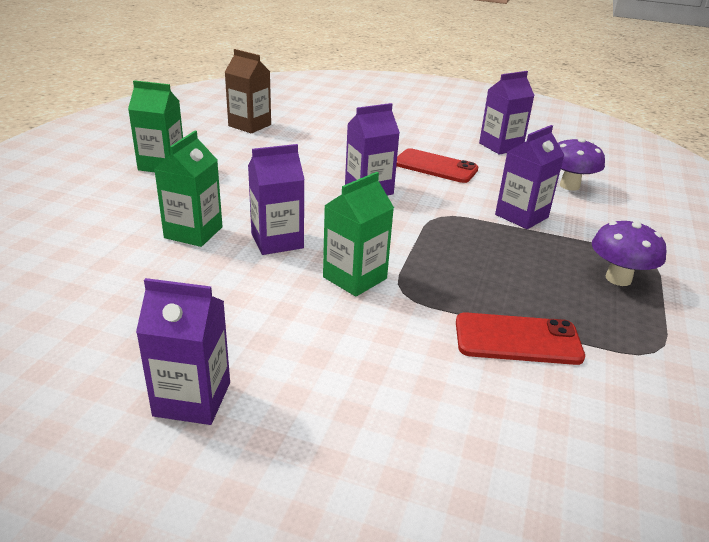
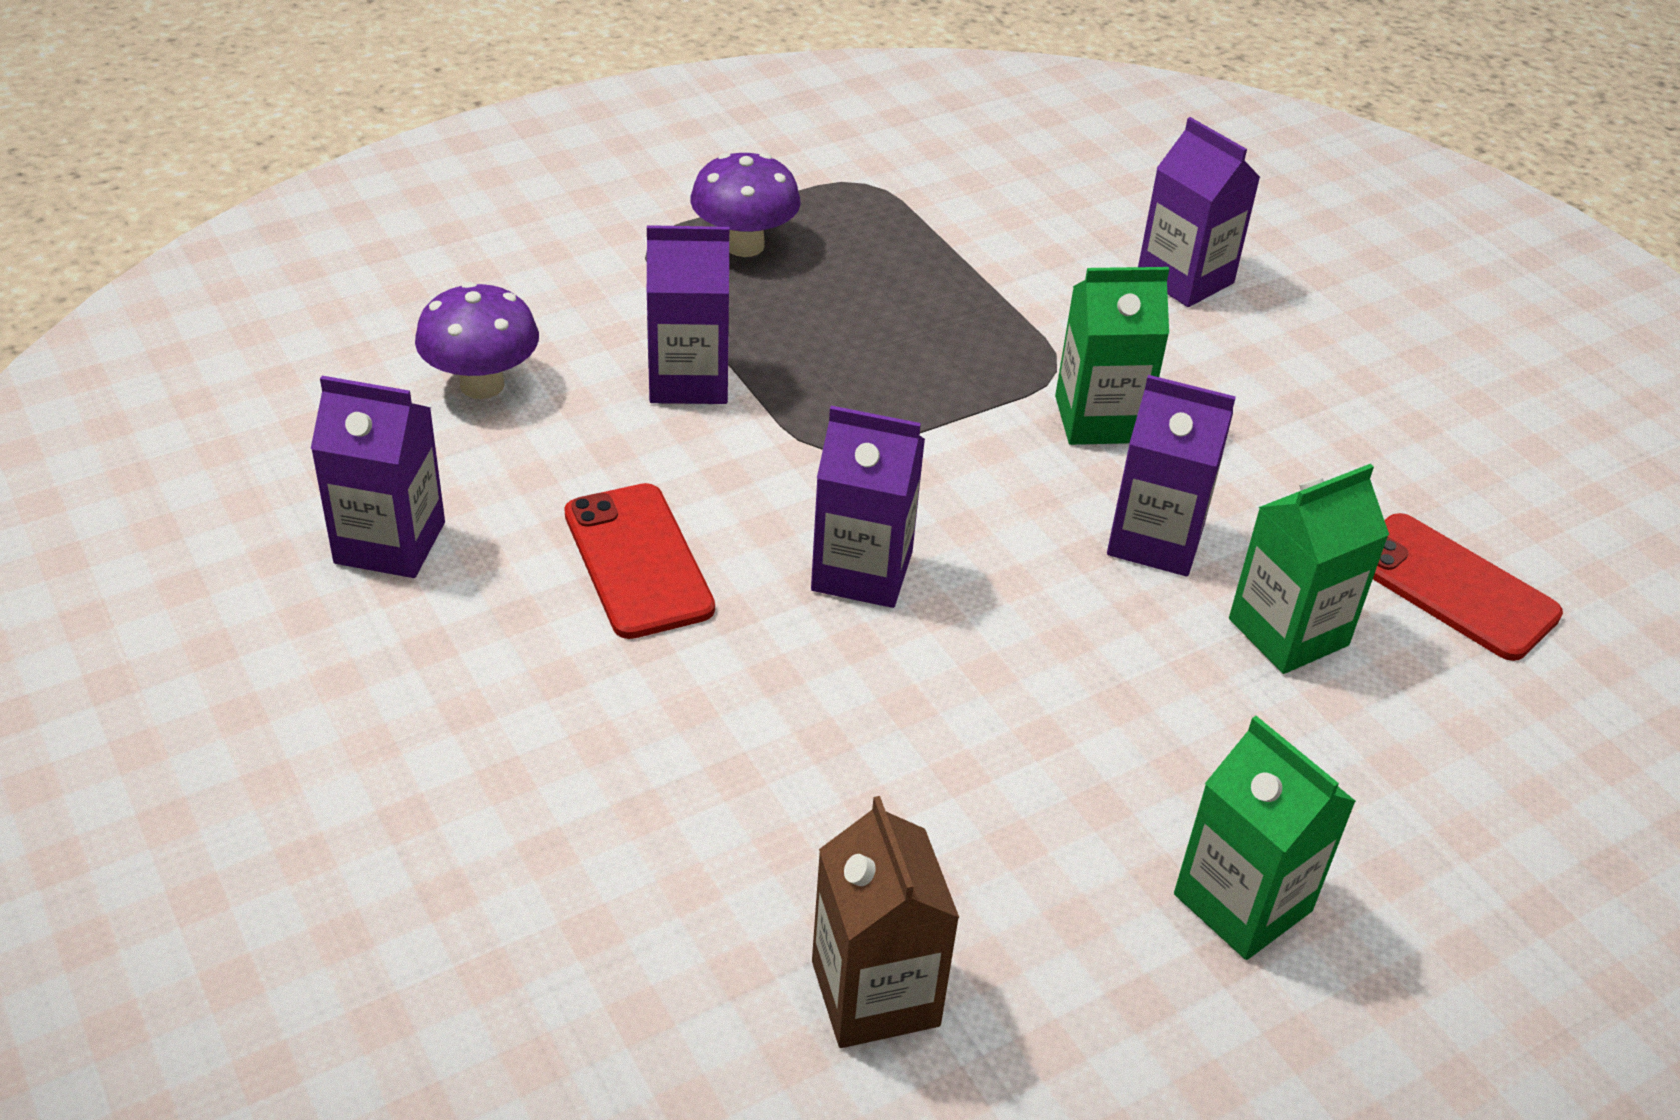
camera: 140 degrees left, 10 degrees up
(192, 399) = (1425, 382): purple carton -> purple carton (1185, 279)
(517, 339) = (995, 260): red phone -> red phone (1452, 587)

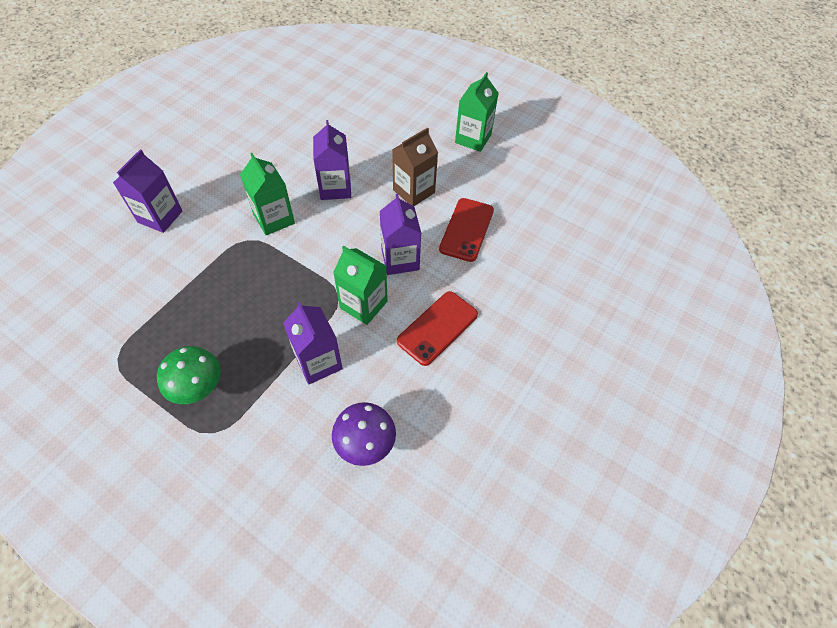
camera: 115 degrees left, 15 degrees up
(390, 543) = (482, 418): purple carton -> none
(744, 245) = (198, 387): purple mushroom -> green mushroom
(875, 993) = (557, 200): brown carton -> brown carton (414, 191)
(1288, 632) = (361, 149): green carton -> green carton (363, 304)
(1452, 587) = (317, 117): red phone -> red phone (467, 230)

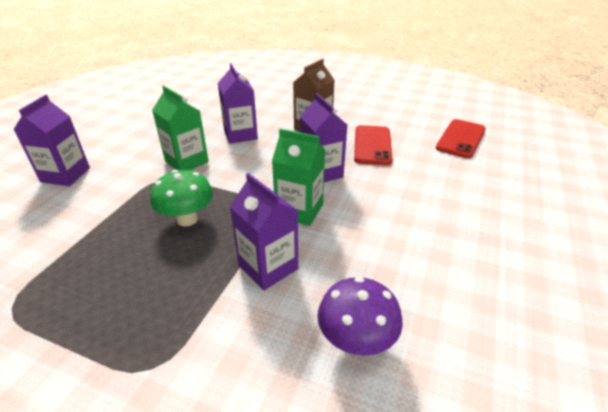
camera: 10 degrees left, 20 degrees down
(198, 387) = (124, 319): green mushroom -> green mushroom (187, 219)
(437, 328) = (384, 217): red phone -> red phone (461, 139)
(473, 138) = (347, 94): green carton -> none

